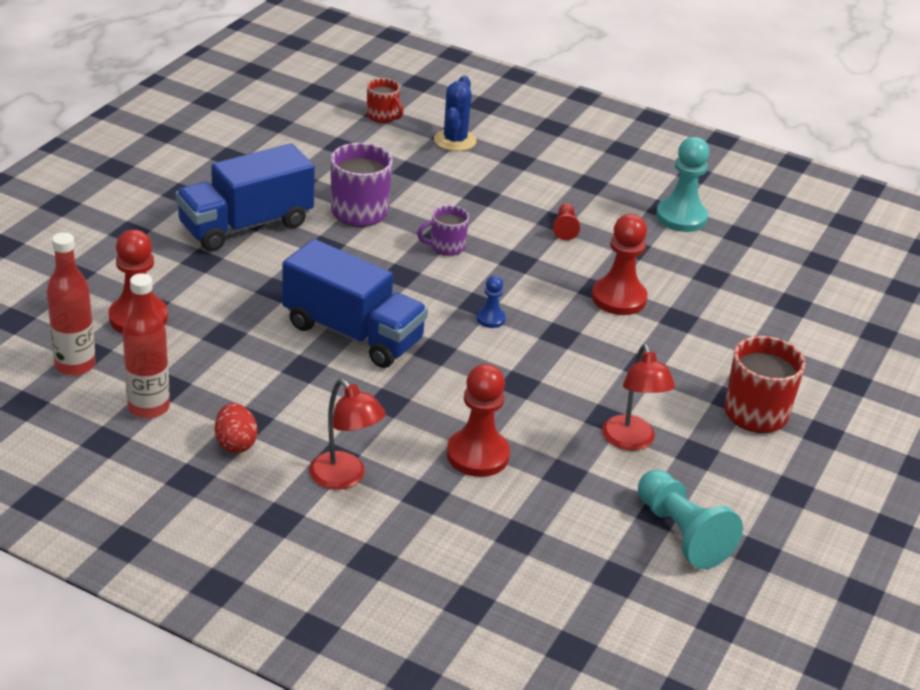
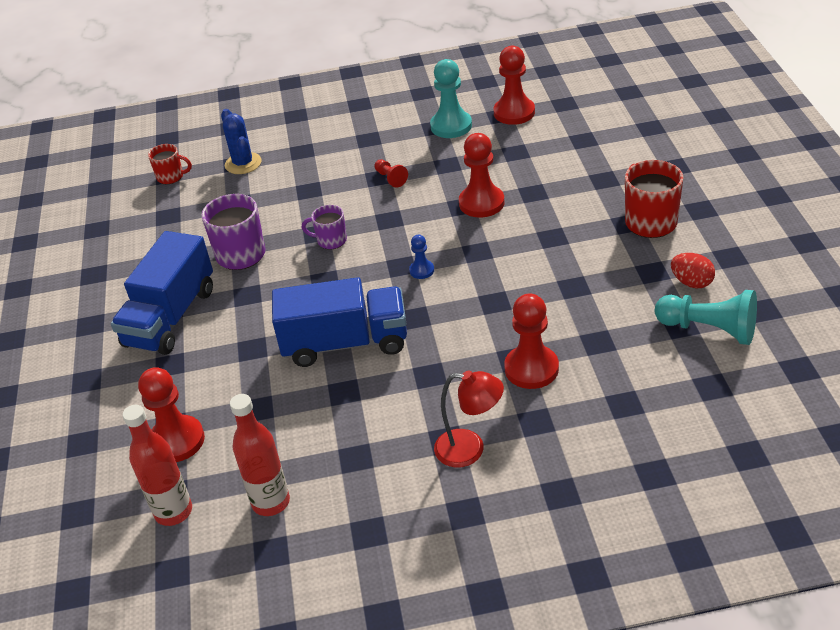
camera: 30 degrees left, 5 degrees up
(235, 443) = (366, 481): red egg -> red egg (691, 282)
(446, 247) = (331, 240): purple mug -> purple mug turned 60 degrees clockwise
(631, 441) = (607, 291): red lamp -> none
(758, 241) = (514, 113): none -> red pawn

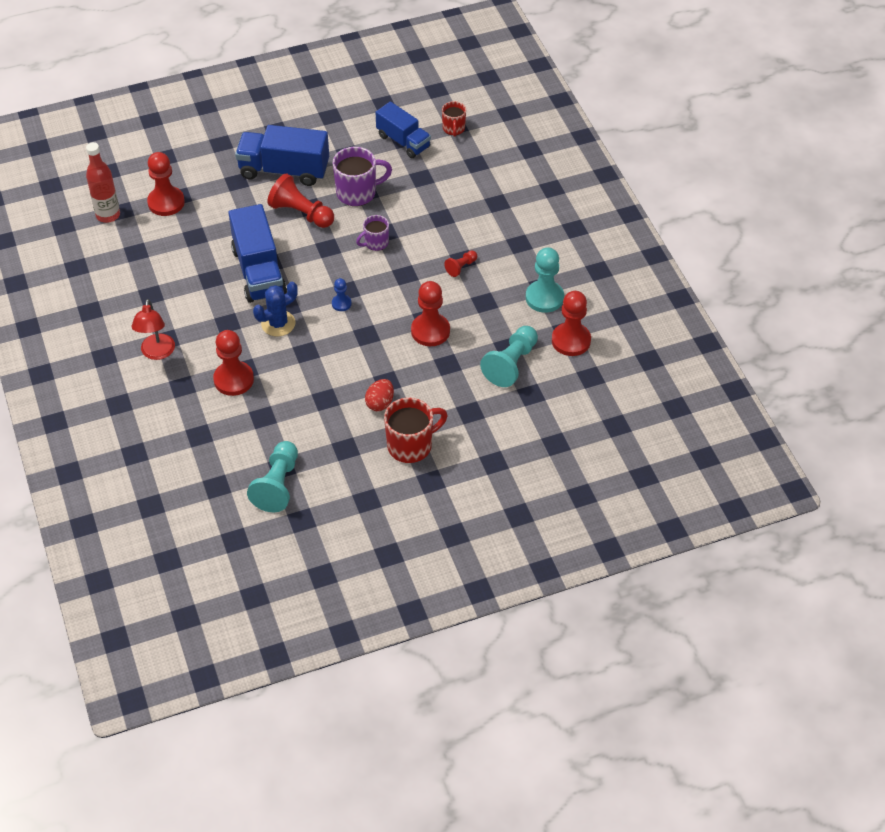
camera: 75 degrees right, 10 degrees up
(171, 215) = (403, 141): none -> blue truck
(243, 163) = (475, 169): blue cactus -> blue cactus (278, 323)
(255, 302) = (301, 213): none -> red pawn
(271, 502) = (114, 259): red bottle -> none
(331, 240) = (375, 243): purple mug -> purple mug turned 120 degrees counterclockwise
(540, 150) = (511, 364): none -> turquoise pawn
(691, 282) = (332, 474): red egg -> red egg (380, 403)

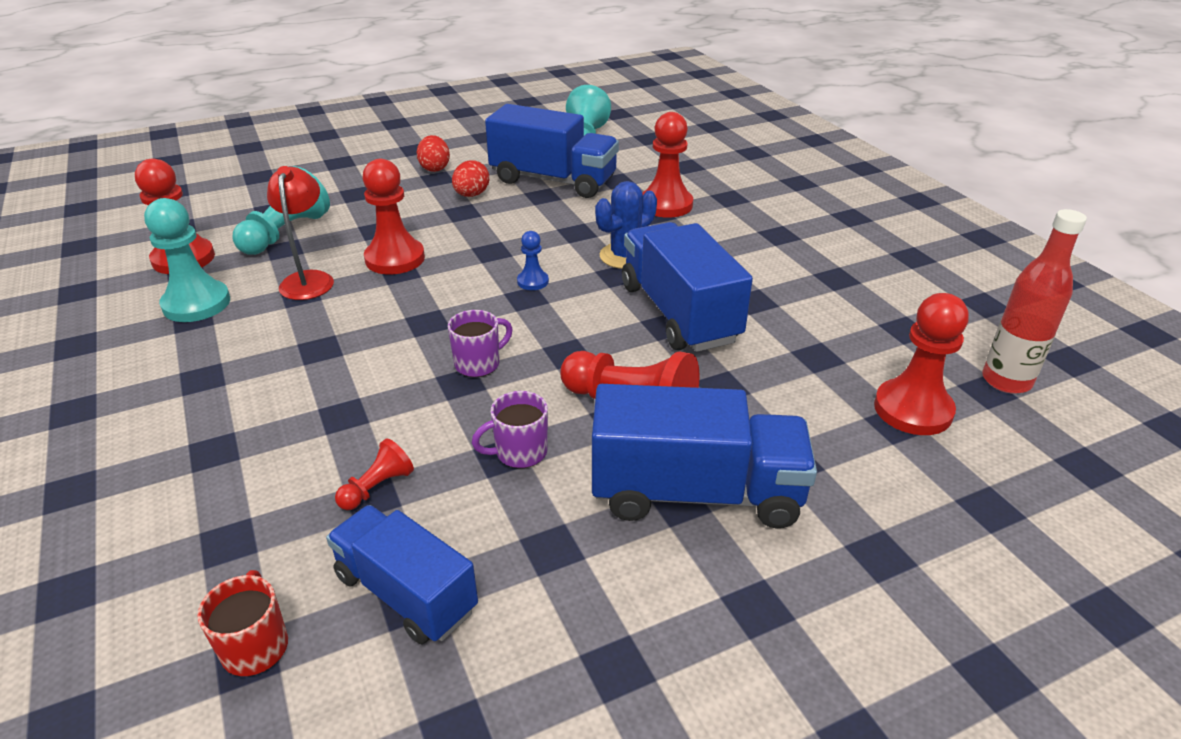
camera: 175 degrees right, 15 degrees down
(157, 353) = (782, 222): red lamp -> red lamp (309, 279)
(314, 419) = (553, 180): none -> blue truck
(357, 193) = (519, 452): purple mug -> purple mug, size x0.59
(411, 445) = (435, 168): red mug -> red egg
(461, 267) = (325, 336): red pawn -> red pawn (377, 487)

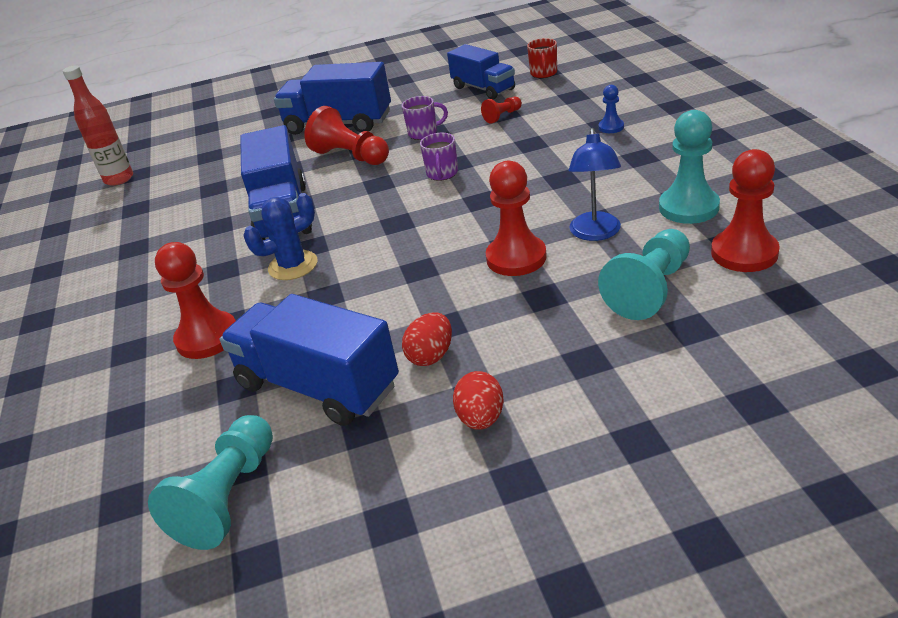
camera: 165 degrees left, 0 degrees up
(309, 279) = (595, 233): red lamp -> blue lamp
(478, 364) = (442, 174): purple mug -> purple mug turned 60 degrees counterclockwise
(533, 281) = (387, 237): blue pawn -> blue pawn (611, 127)
(913, 409) = (191, 162): red pawn -> none

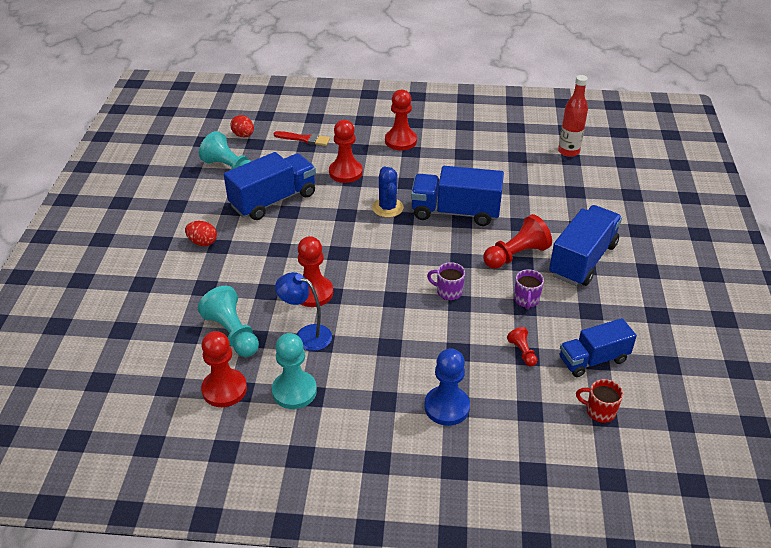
camera: 105 degrees right, 5 degrees up
(98, 432) = (304, 139): none -> red brush
(99, 314) = (400, 141): none -> red pawn
(431, 356) = (259, 238): red egg -> red egg (243, 135)
(611, 127) = (447, 407): blue pawn -> blue pawn, size x1.95

